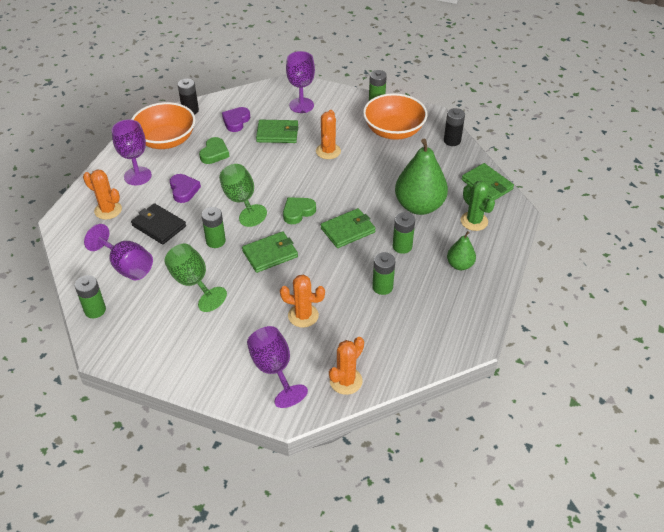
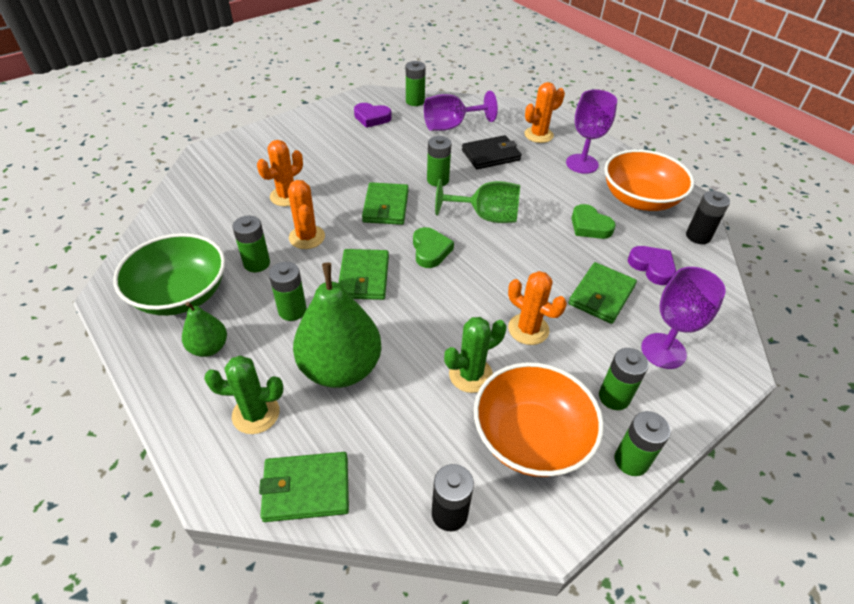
camera: 120 degrees right, 0 degrees up
(184, 190) = (535, 185): purple heart -> purple heart (372, 118)
(193, 282) = (396, 151): green goblet -> none
(274, 369) = (253, 160): purple goblet -> none
(346, 113) = (614, 397): none -> green battery
(346, 381) = (191, 191): orange cactus -> orange cactus (307, 237)
(377, 160) = (470, 375): none -> green cactus
(440, 306) = (181, 294): none -> green bowl

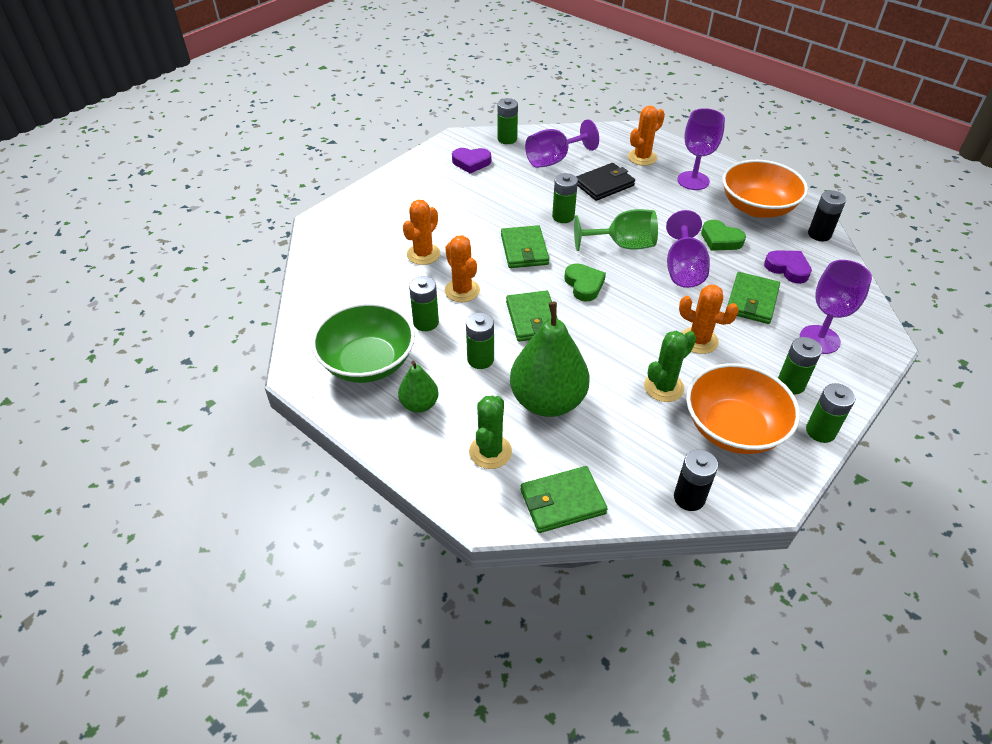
camera: 10 degrees left, 0 degrees up
(256, 414) = (490, 452): green cactus -> green cactus turned 60 degrees counterclockwise
(539, 251) = (683, 269): none -> purple goblet

